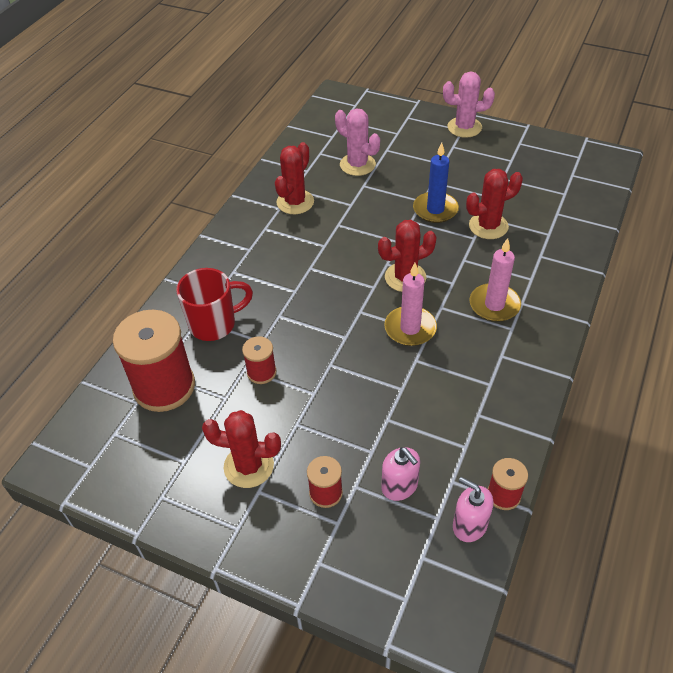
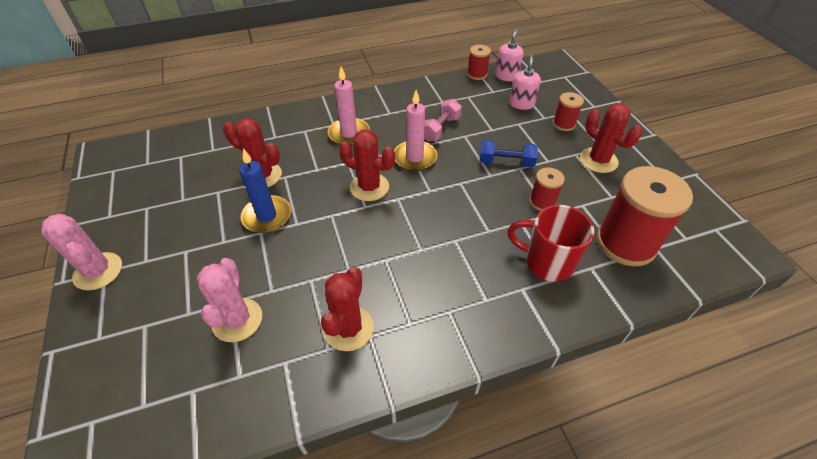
camera: 135 degrees left, 0 degrees up
(295, 202) = (348, 328): red cactus -> red cactus turned 60 degrees counterclockwise
(331, 389) = (506, 162): none -> blue dumbbell
(432, 377) = (440, 129): none -> pink dumbbell
(469, 525) = (506, 76): pink soap dispenser -> pink soap dispenser turned 150 degrees counterclockwise

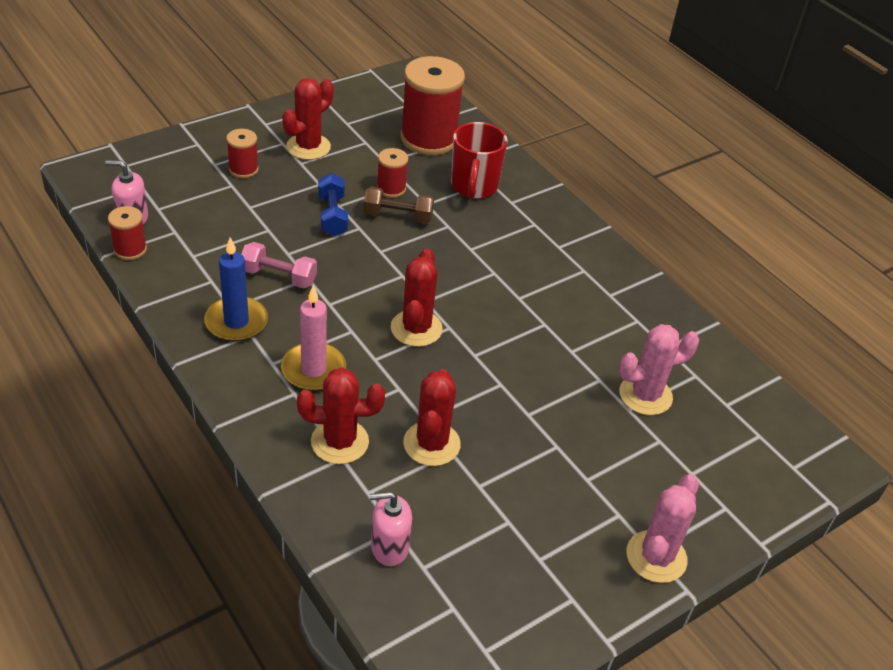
camera: 110 degrees left, 5 degrees down
(267, 216) = (502, 415): blue candle -> blue candle (236, 322)
(348, 328) = (610, 310): red cactus -> red cactus (339, 442)
(415, 158) = (347, 294): pink candle -> none
(503, 199) = (398, 216): none -> brown dumbbell
(521, 104) = (204, 204): pink soap dispenser -> pink soap dispenser (389, 547)

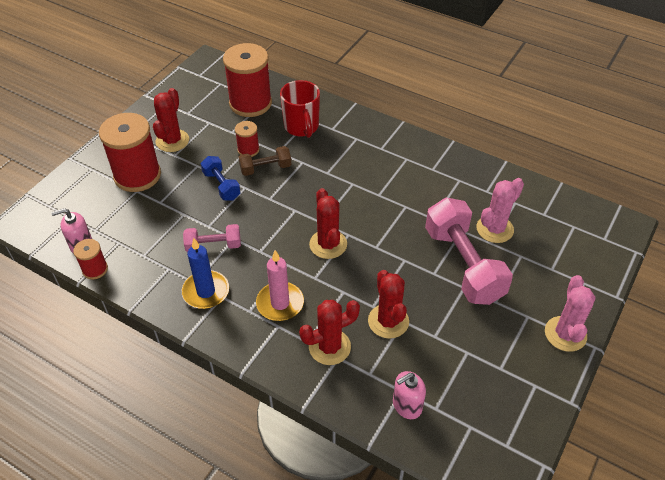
camera: 20 degrees left, 5 degrees up
(243, 169) = (137, 175): red spool -> red spool, size x2.07
(573, 419) = (463, 264): none -> pink dumbbell

